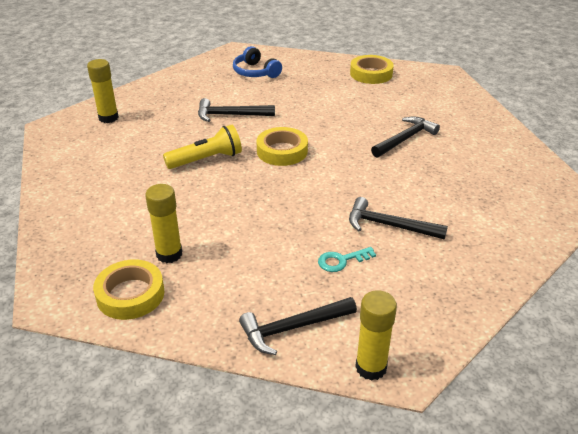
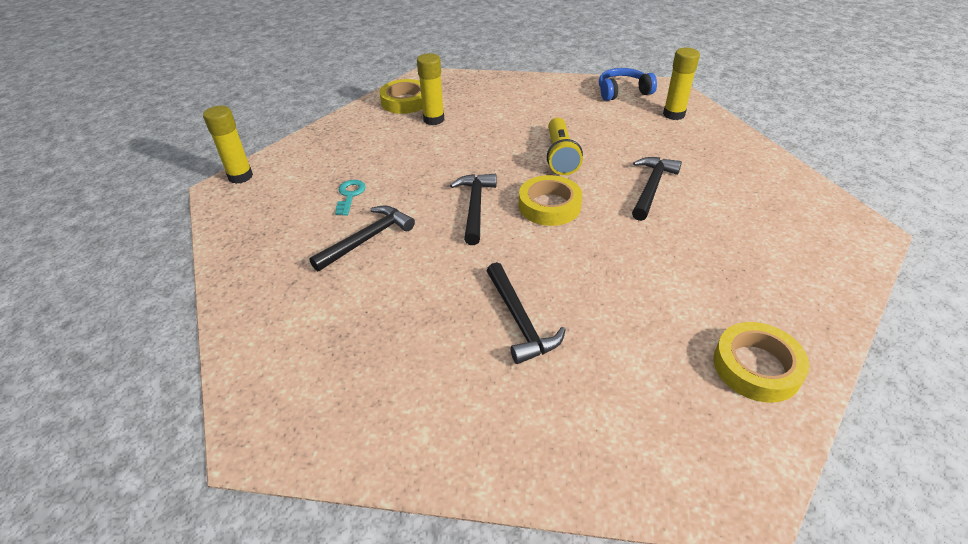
camera: 115 degrees right, 5 degrees up
(255, 72) = (779, 233): blue headphones -> blue headphones (623, 92)
(293, 328) = (308, 154): black hammer -> black hammer (475, 207)

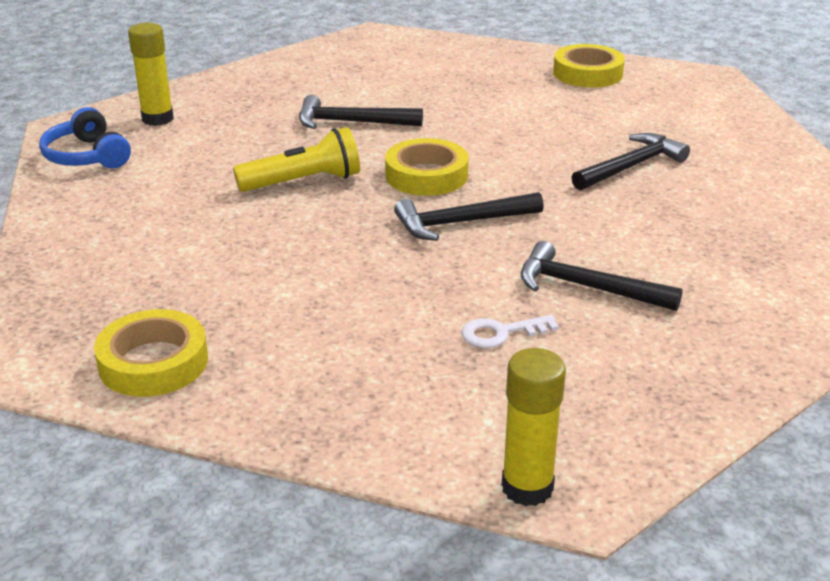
camera: 110 degrees left, 10 degrees down
(350, 195) = (501, 333): turquoise key -> white key
(433, 119) = (223, 310): yellow glue stick -> none

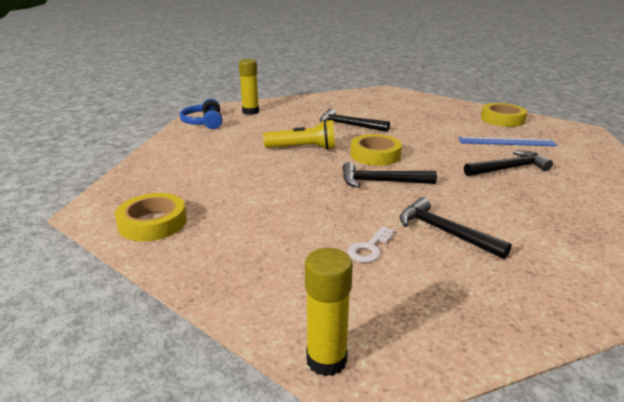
camera: 20 degrees right, 5 degrees down
(501, 333) = (369, 248): white key -> white key turned 60 degrees counterclockwise
(610, 117) = (506, 142): none -> blue ruler

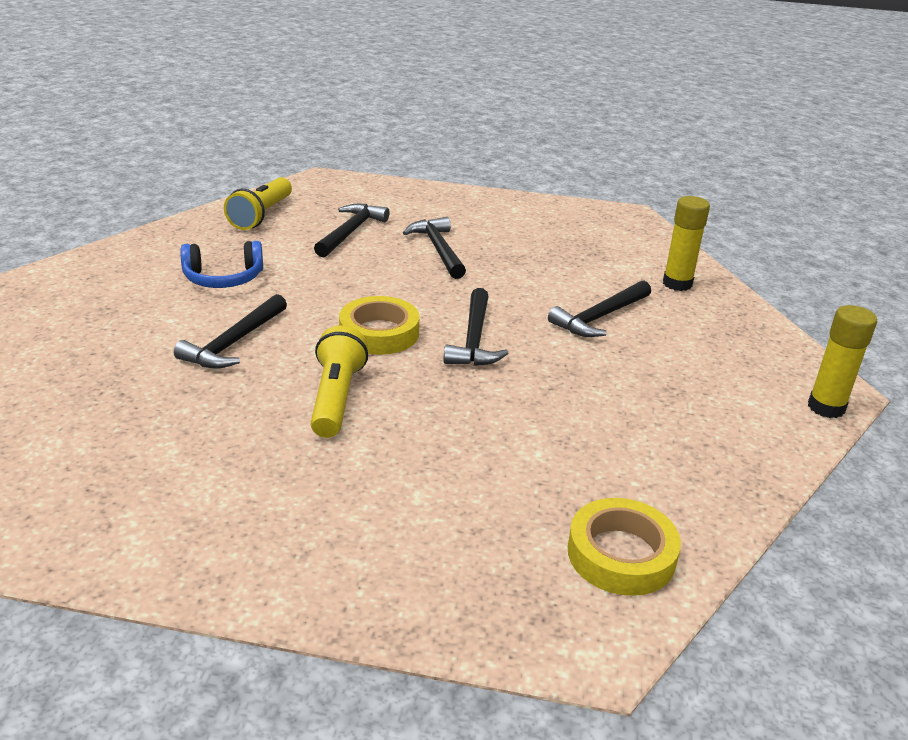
camera: 90 degrees left, 5 degrees up
(204, 122) = (130, 538): blue headphones -> blue headphones (223, 278)
(250, 112) = (82, 463): yellow glue stick -> yellow glue stick (677, 284)
(369, 248) = (644, 367): white key -> none
(502, 119) = (261, 215): yellow tape -> yellow flashlight
(506, 142) = (351, 232): blue ruler -> black hammer

